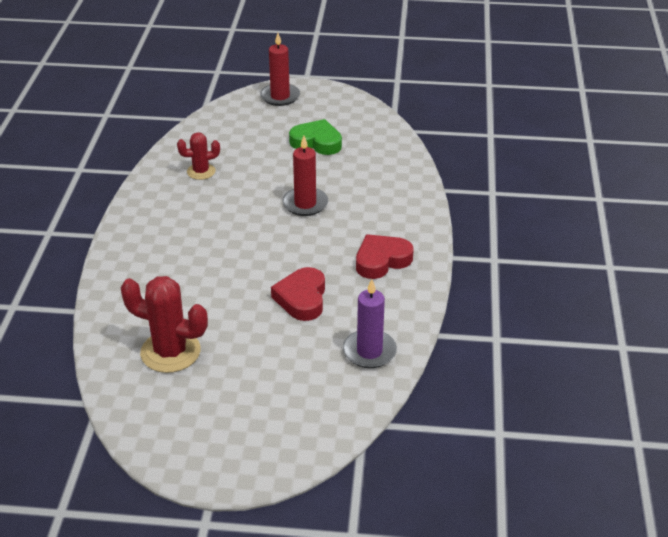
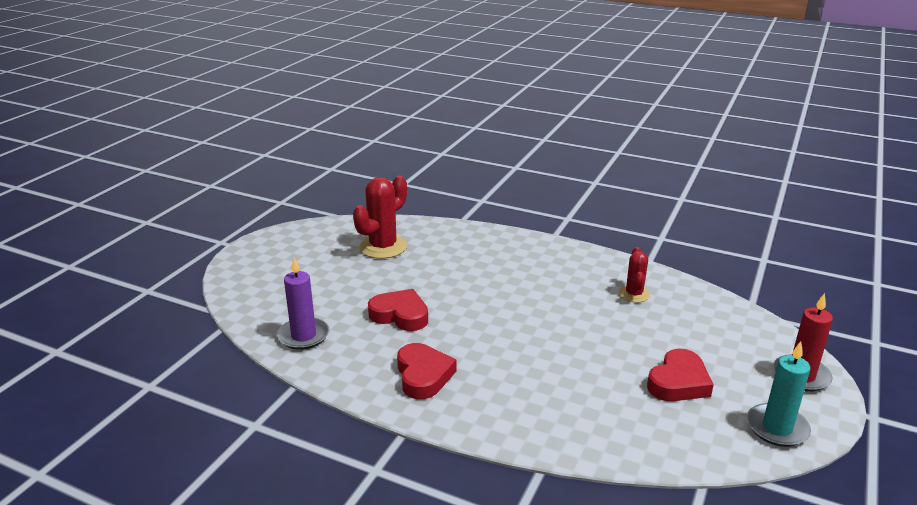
camera: 110 degrees right, 10 degrees down
(305, 204) = (549, 347): red candle -> none
(316, 142) = (678, 382): green heart -> red heart
(343, 105) = (777, 428): none -> turquoise candle

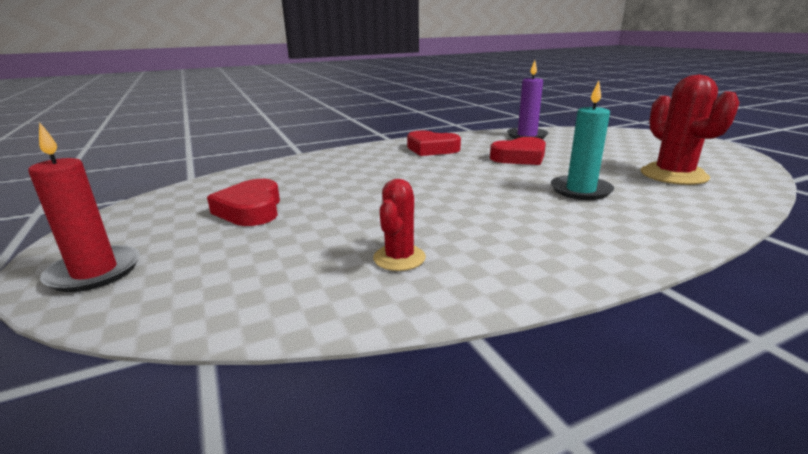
camera: 130 degrees right, 5 degrees down
(634, 294) = (399, 258): red cactus -> red cactus turned 60 degrees clockwise
(777, 428) = (129, 219): turquoise candle -> turquoise candle (580, 190)

